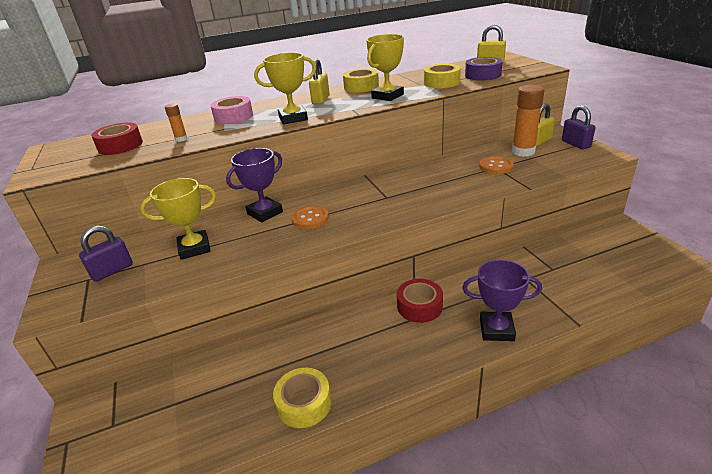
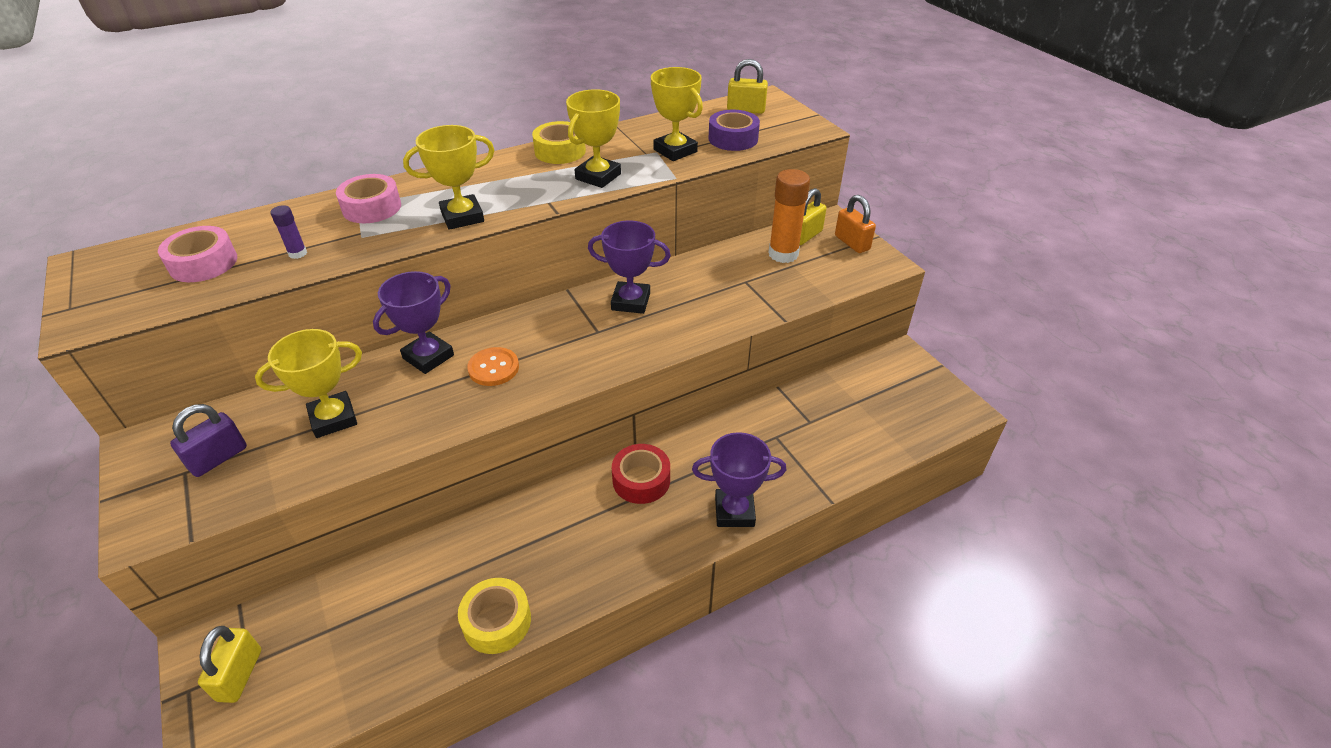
camera: 10 degrees left, 10 degrees up
(120, 146) = (203, 263): red tape -> pink tape
(181, 139) = (298, 253): orange glue stick -> purple glue stick
(320, 100) = (501, 177): yellow padlock -> yellow padlock (240, 675)
(410, 180) = (630, 302): none -> purple trophy
(441, 82) = (675, 151): yellow tape -> yellow trophy
(496, 166) = (745, 280): orange button -> none
(575, 144) = (852, 243): purple padlock -> orange padlock

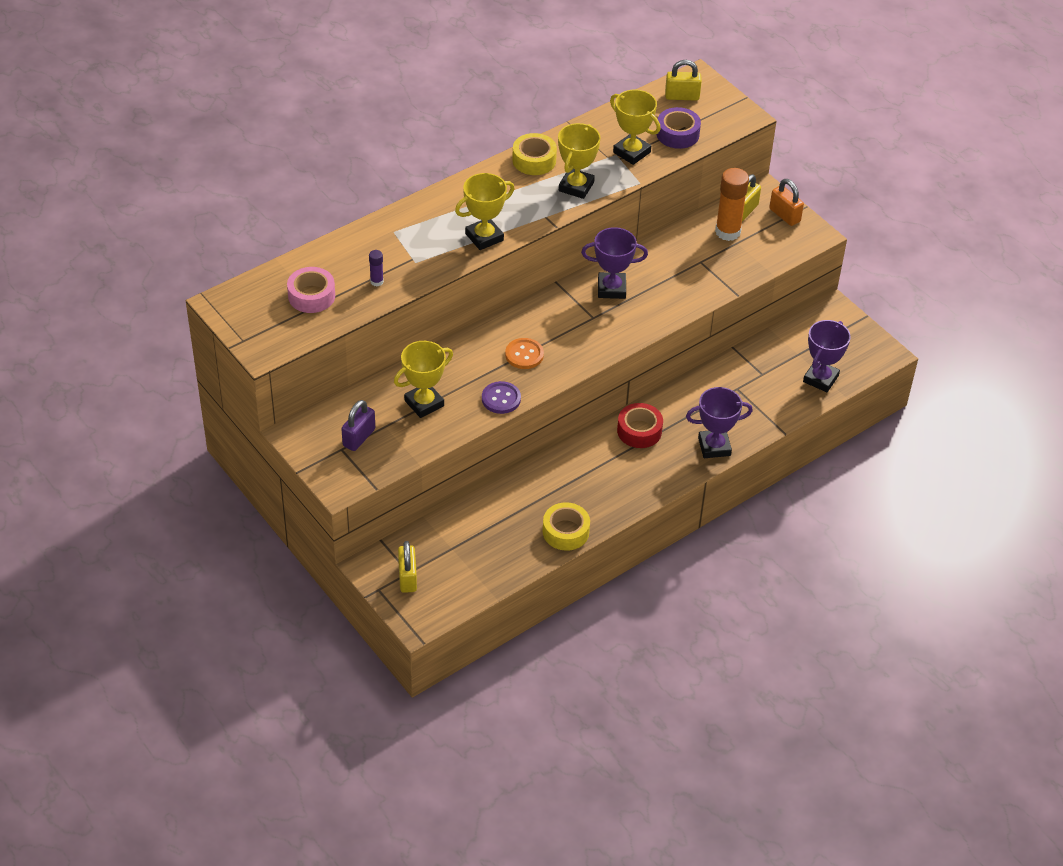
camera: 10 degrees left, 5 degrees up
(372, 207) = (407, 234): pink tape -> none
(428, 357) = (470, 350): purple trophy -> purple trophy (820, 379)
(437, 422) = (501, 399): none -> purple button

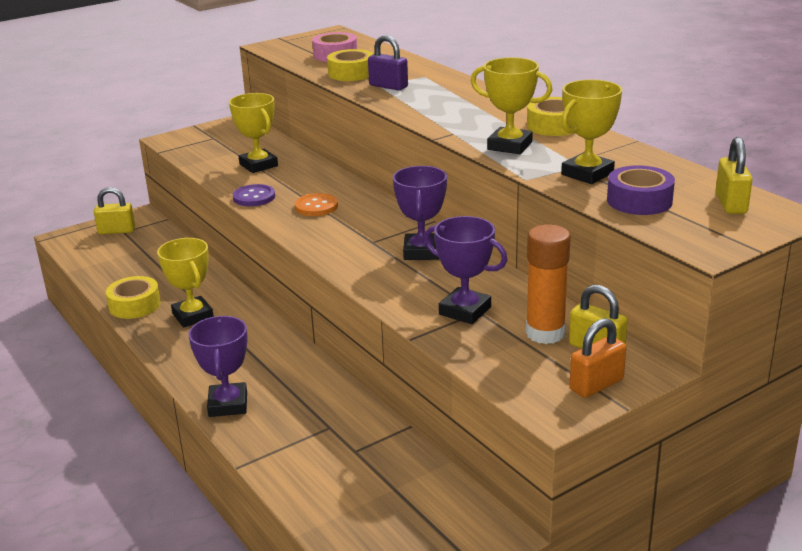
camera: 95 degrees right, 20 degrees down
(359, 437) = (224, 143): purple padlock -> purple padlock (388, 86)
(376, 281) = (351, 73): purple glue stick -> yellow tape
(484, 237) = (416, 108): yellow trophy -> yellow trophy (193, 316)
(639, 431) = (268, 350): red tape -> none
(820, 379) = (339, 508): purple trophy -> purple trophy (465, 311)

